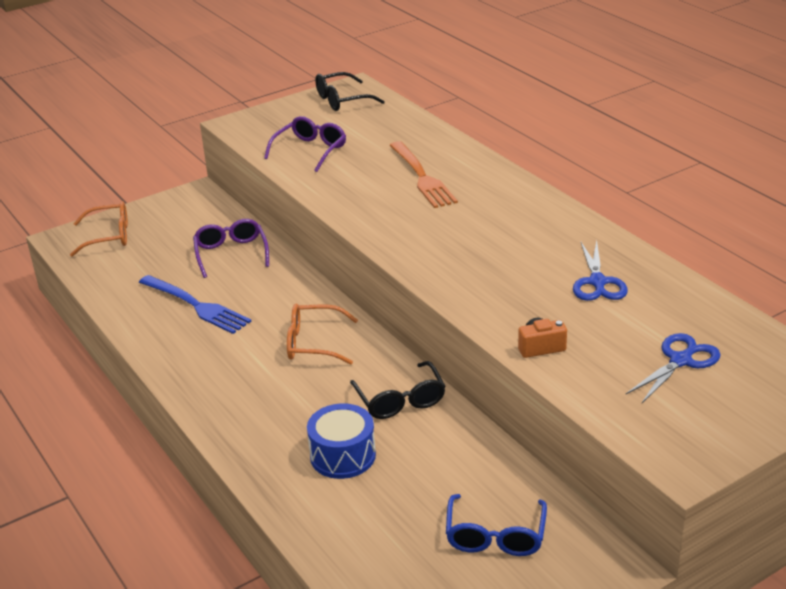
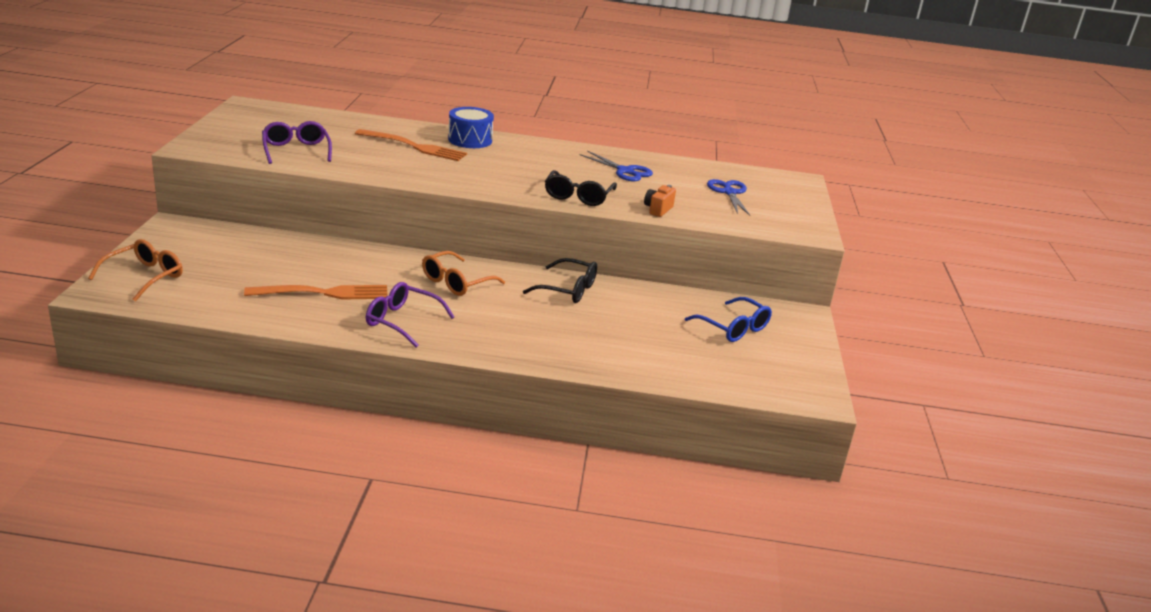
camera: 55 degrees left, 5 degrees down
(196, 306) = (324, 293): blue fork -> orange fork
(231, 253) = (286, 253): purple glasses -> purple glasses (402, 321)
(342, 100) = (254, 115): black glasses -> black glasses (578, 196)
(343, 456) = (590, 330): blue drum -> blue drum (470, 140)

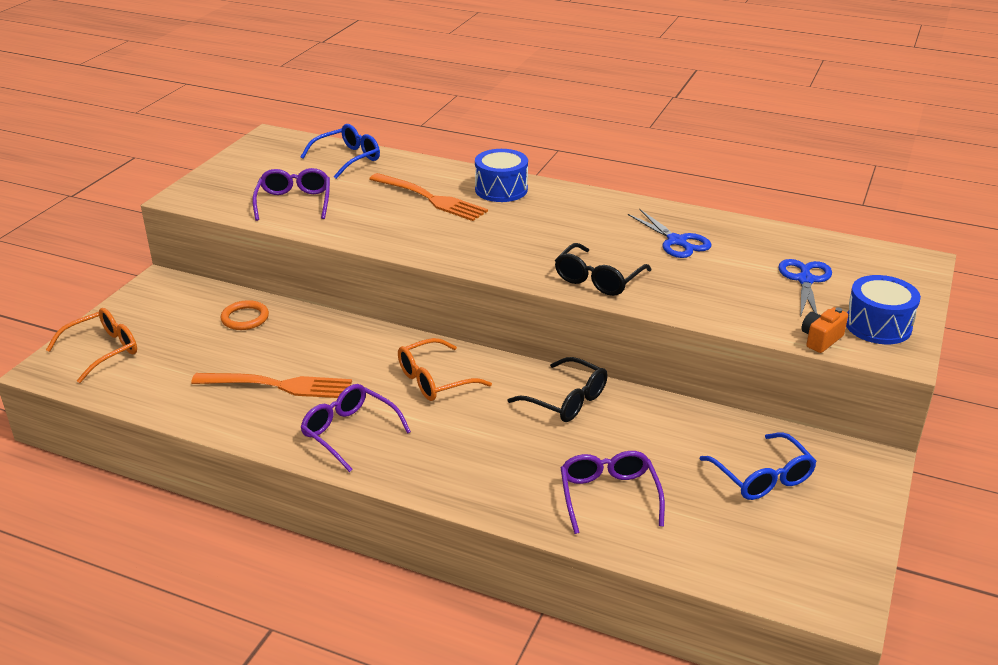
camera: 20 degrees right, 5 degrees up
(268, 247) = (245, 318): none -> orange ring
(327, 120) = (348, 158): none -> blue glasses
(628, 347) = (608, 496): none -> purple glasses
(658, 209) = (694, 304): orange camera -> orange camera (821, 339)
(791, 218) = (878, 326): none -> blue drum

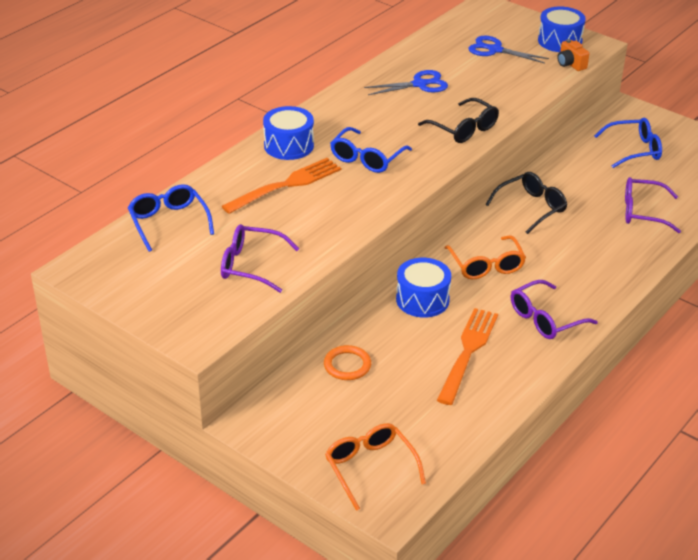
camera: 75 degrees left, 5 degrees up
(358, 346) = (422, 300): none -> blue drum
(501, 231) = (366, 158): none -> blue glasses

